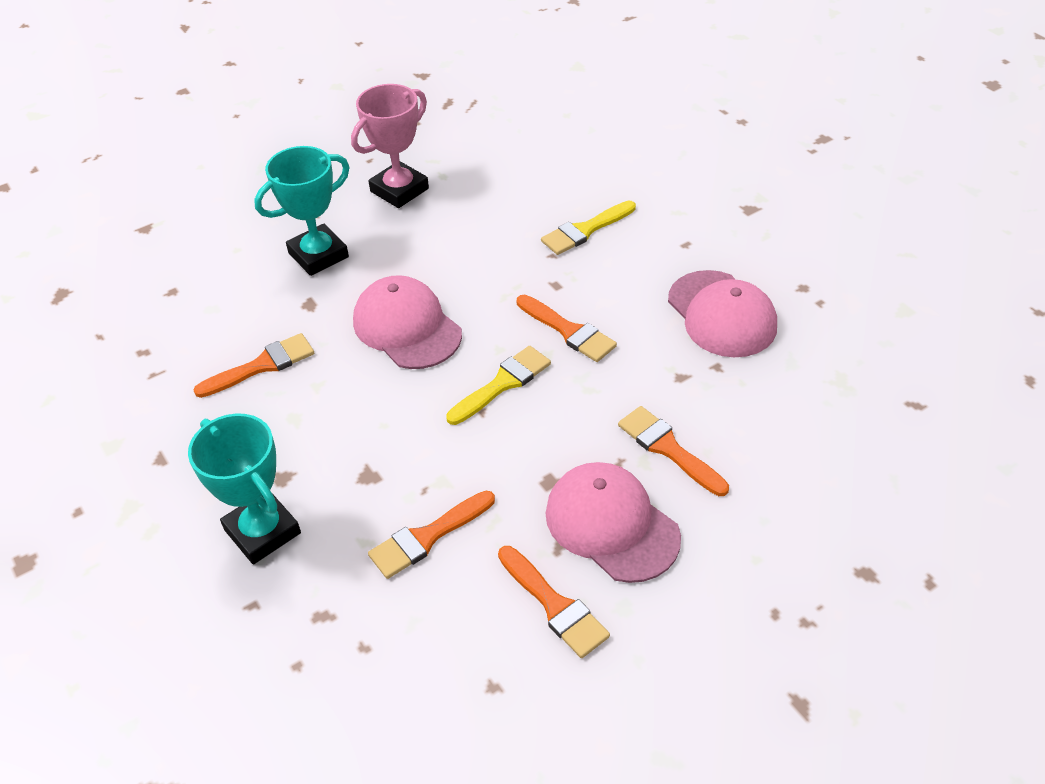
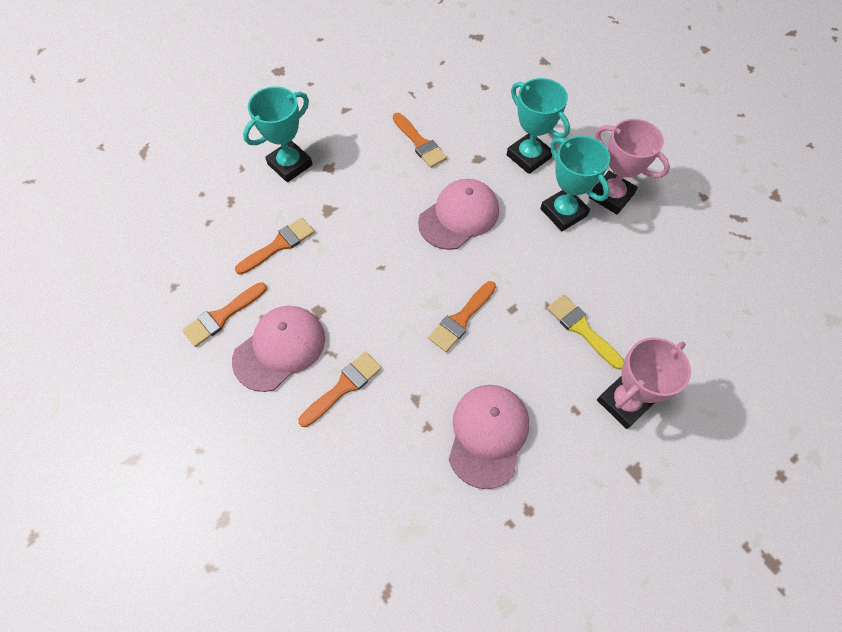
camera: 85 degrees right, 15 degrees up
(417, 231) = (563, 212): none -> turquoise trophy
(427, 537) = (279, 245): orange brush -> orange brush turned 90 degrees clockwise
(503, 384) = (406, 278): yellow brush -> none
(674, 208) = (624, 402): none -> pink trophy
(721, 314) = (488, 435): pink cap -> pink cap turned 135 degrees clockwise

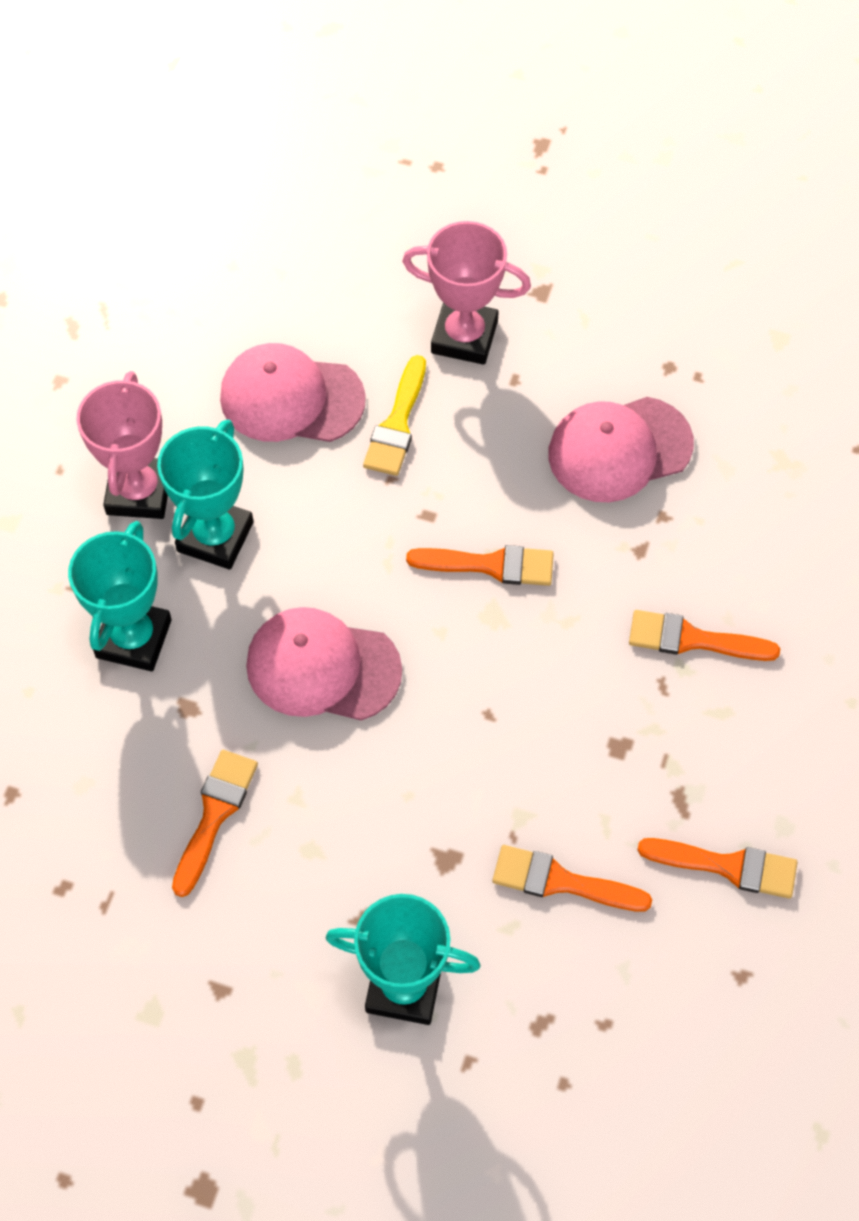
camera: 125 degrees left, 0 degrees up
(279, 348) = (709, 753): pink cap -> pink cap (291, 398)

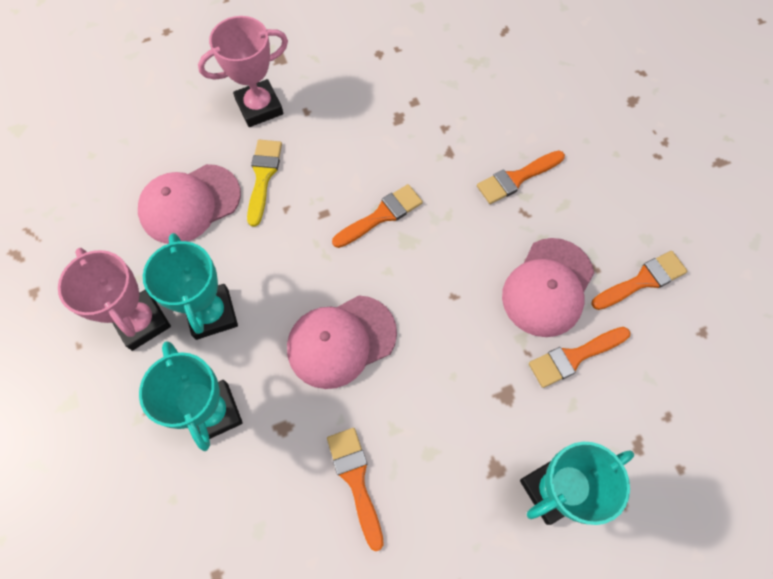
camera: 40 degrees left, 5 degrees up
(397, 424) = (263, 177): yellow brush -> yellow brush turned 150 degrees counterclockwise
(619, 449) = (392, 110): pink cap -> pink cap (548, 287)

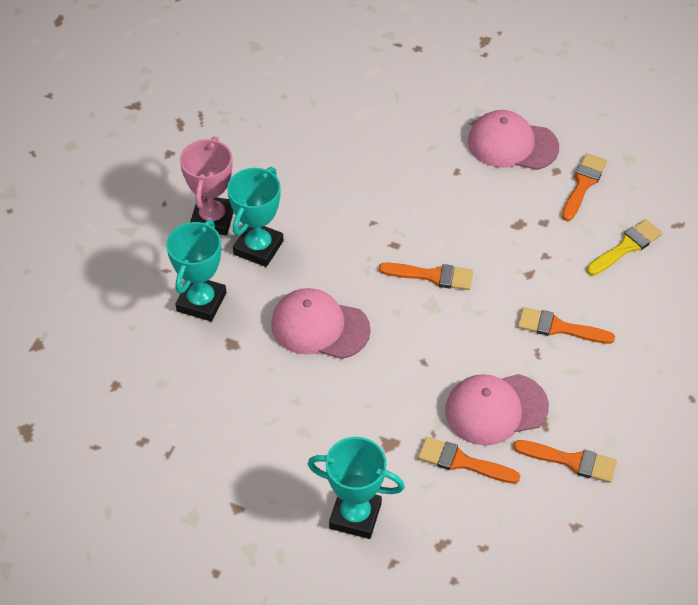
camera: 45 degrees right, 15 degrees down
(190, 204) = (314, 172): pink cap -> pink cap (512, 144)
(259, 107) = (426, 145): pink trophy -> none
(263, 177) = (379, 191): yellow brush -> yellow brush (626, 247)
(356, 480) = (243, 406): orange brush -> orange brush (583, 184)

